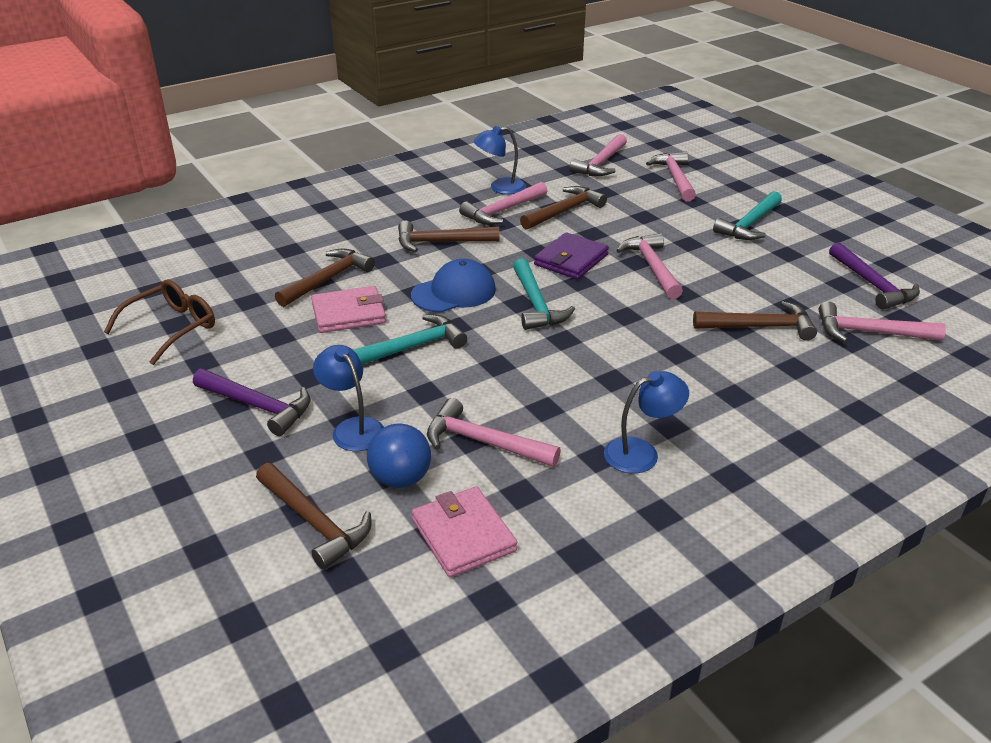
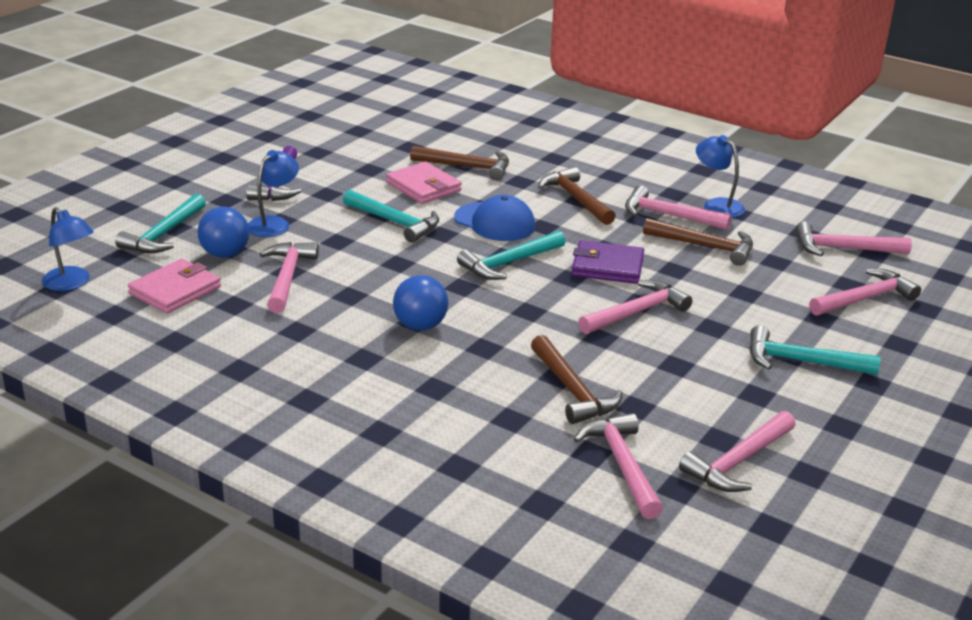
camera: 65 degrees right, 5 degrees down
(171, 328) = (351, 131): brown glasses -> none
(314, 522) = (164, 234): brown hammer -> turquoise hammer
(624, 378) = (420, 326): none -> blue ball
(641, 452) = (315, 349): blue lamp -> blue lamp (71, 283)
(872, 285) = (738, 462): purple hammer -> pink hammer

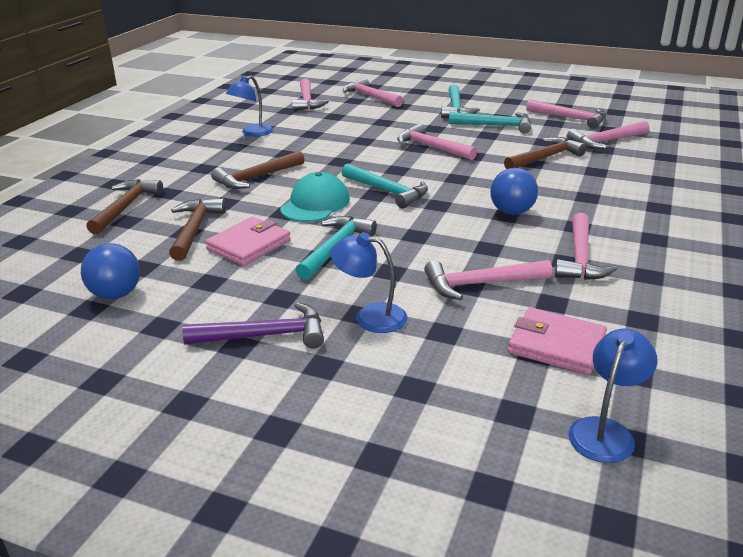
camera: 100 degrees left, 0 degrees up
(164, 234) = (438, 391): turquoise hammer -> turquoise hammer (495, 126)
(225, 254) = (458, 332): blue ball -> blue ball (116, 294)
(495, 222) = (315, 204): blue cap -> turquoise cap
(607, 266) = (371, 159): purple wallet -> none
(668, 215) = (276, 146): pink hammer -> pink hammer (580, 257)
(705, 246) = (323, 134): brown hammer -> brown hammer (125, 207)

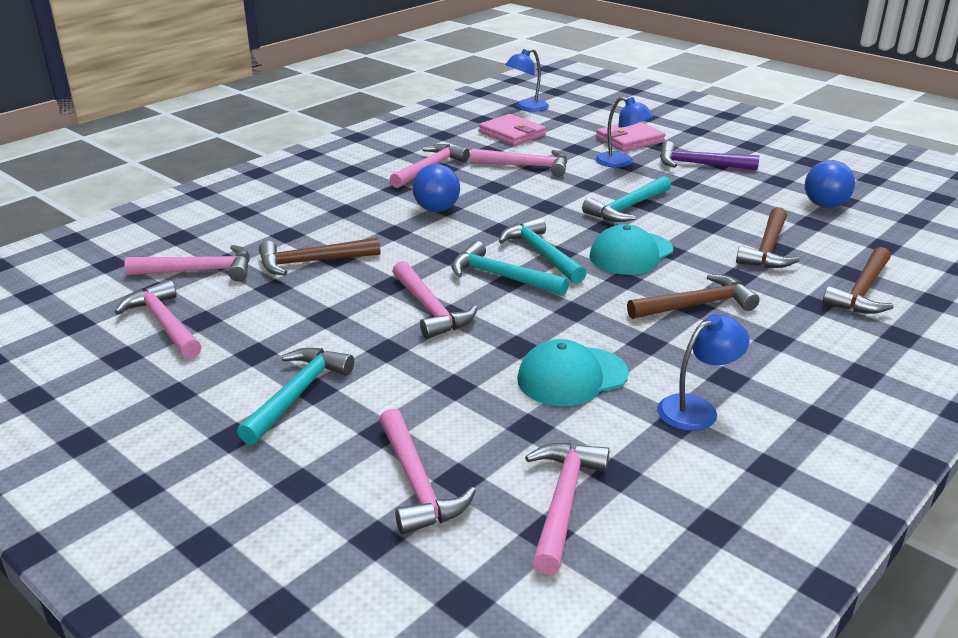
camera: 160 degrees left, 0 degrees up
(249, 245) = (709, 224): pink wallet -> pink wallet (629, 140)
(324, 134) = (572, 377): none -> turquoise cap
(495, 126) = (292, 333): turquoise hammer -> turquoise hammer (502, 277)

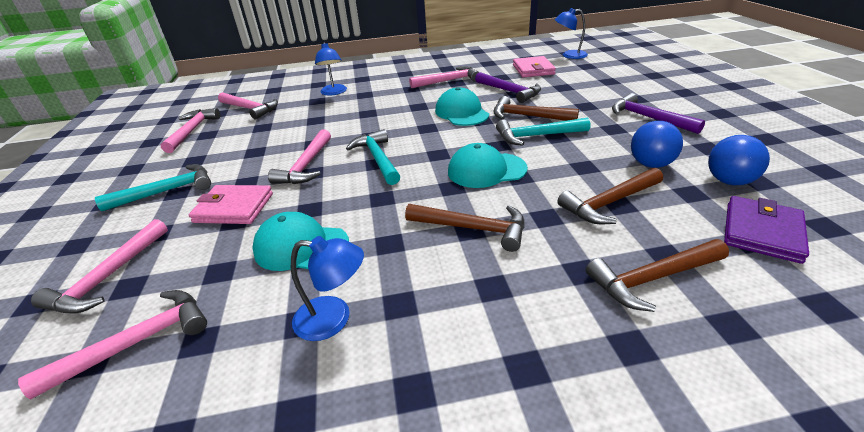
camera: 40 degrees right, 5 degrees up
(312, 262) = (301, 119): brown hammer -> brown hammer (528, 116)
(436, 209) = (411, 106): blue ball -> blue ball (650, 164)
(511, 203) = (461, 113): none -> turquoise cap
(526, 166) = (509, 91): pink hammer -> purple hammer
(541, 254) = (426, 151): turquoise hammer -> none
(621, 162) = (583, 103): blue lamp -> blue lamp (334, 92)
(629, 140) = (614, 89): pink wallet -> pink wallet (234, 208)
(885, 237) = (761, 232): none -> purple wallet

